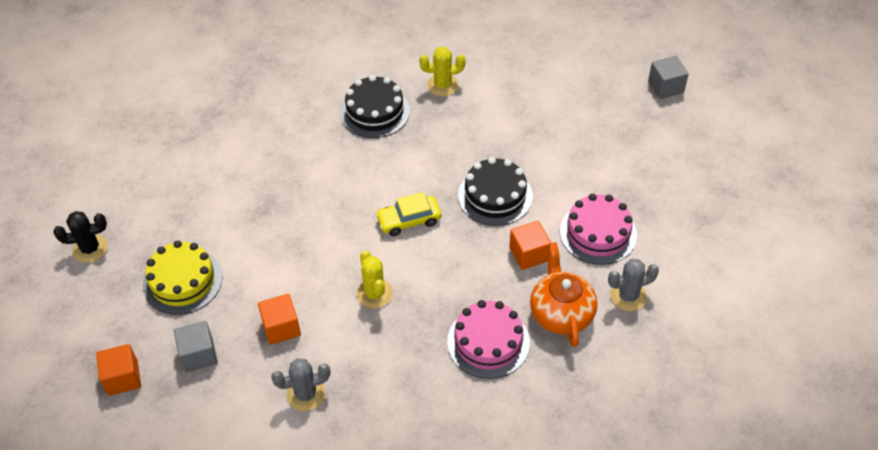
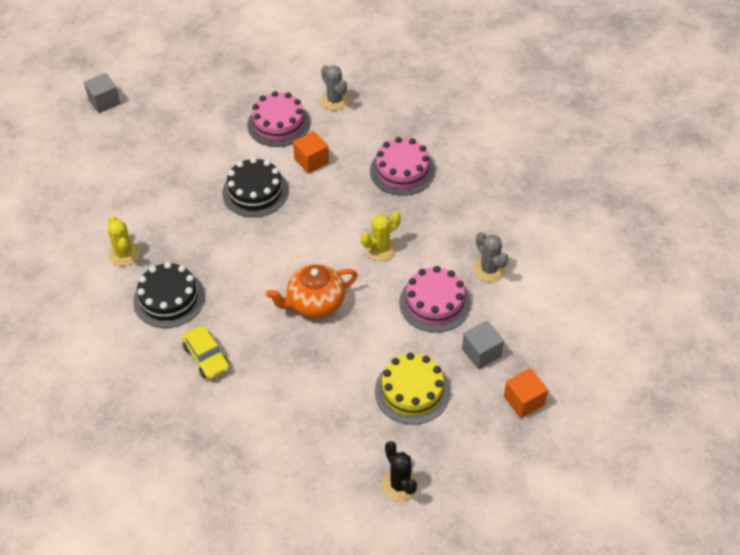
camera: 105 degrees left, 0 degrees up
(281, 327) = (434, 303): orange cube -> pink cake
(409, 220) = (297, 243): yellow car -> yellow car (206, 357)
(561, 313) = (362, 134): orange teapot -> orange teapot (315, 303)

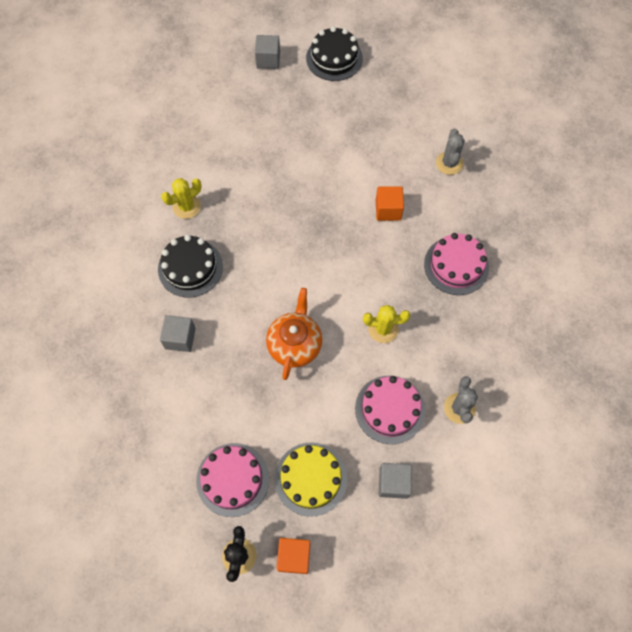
camera: 35 degrees right, 15 degrees up
(124, 254) = (186, 207): yellow cactus -> yellow cactus turned 45 degrees clockwise
(206, 357) = (180, 338): yellow car -> grey cube
(255, 192) = (323, 212): black cake -> black cake (334, 58)
(278, 124) = (387, 159): pink cake -> pink cake (233, 479)
(315, 303) = (295, 344): orange teapot -> orange teapot turned 90 degrees clockwise
(524, 401) = (394, 553): orange cube -> orange cube (294, 557)

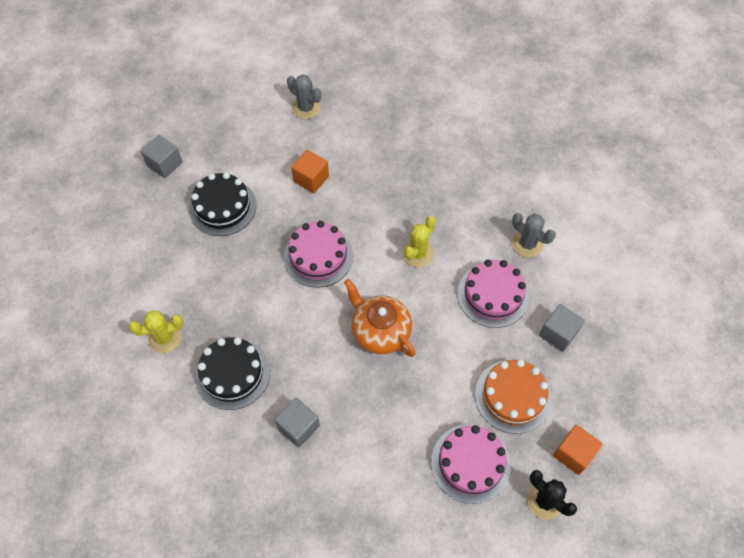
camera: 55 degrees left, 5 degrees down
(186, 207) = (165, 338): yellow cactus -> yellow cactus turned 75 degrees clockwise
(268, 60) = (72, 173): grey cube -> grey cube (165, 164)
(310, 478) = (512, 396): yellow cake -> orange cake
(334, 58) = (123, 122): black cake -> black cake (222, 207)
(456, 265) = (402, 164): pink cake -> pink cake (318, 256)

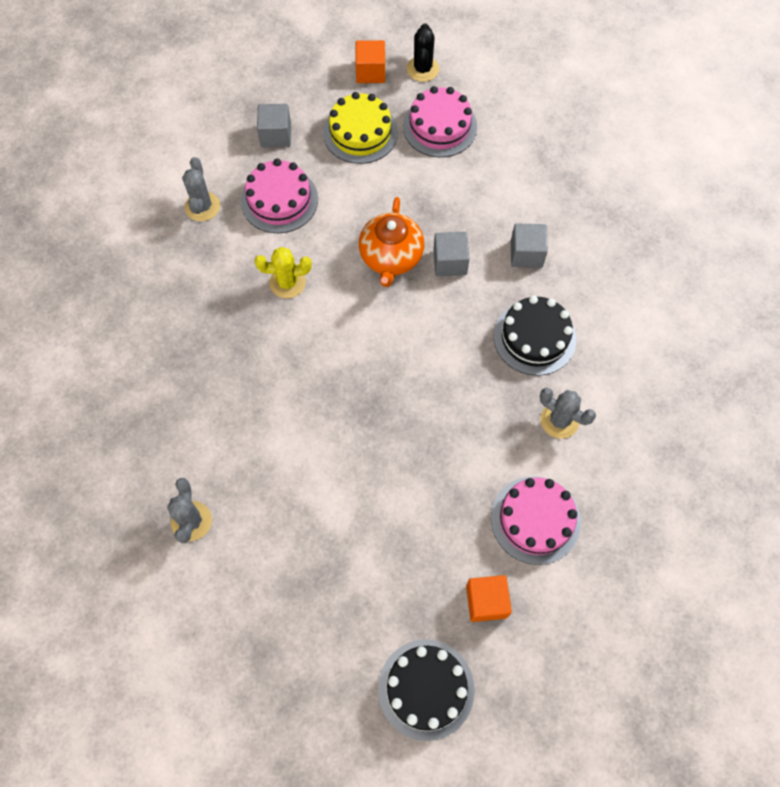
camera: 130 degrees left, 5 degrees up
(165, 164) = (389, 606): grey cube -> grey cube (450, 262)
(165, 338) = (559, 420): yellow cactus -> grey cactus
(222, 207) = (387, 495): black cake -> black cake (426, 689)
(311, 179) = (282, 438): orange cube -> orange cube (486, 601)
(318, 256) = (363, 361): pink cake -> pink cake (535, 520)
(512, 396) = (360, 133): orange cake -> yellow cake

